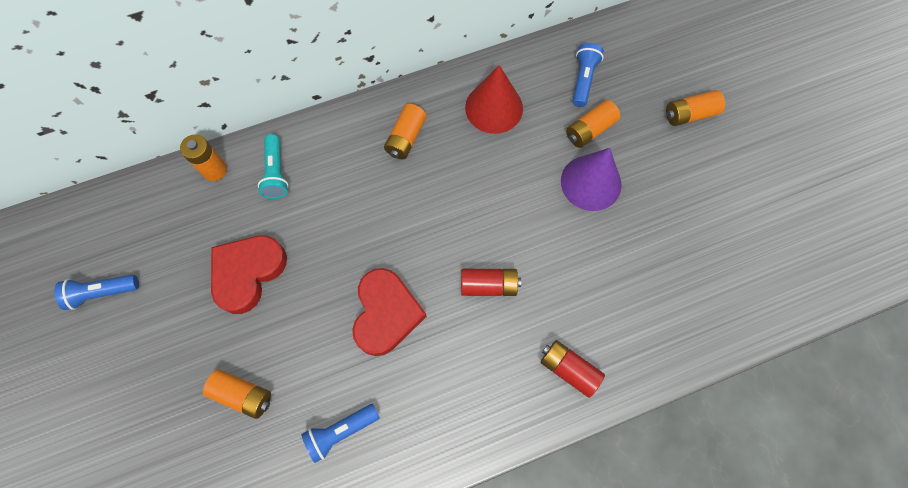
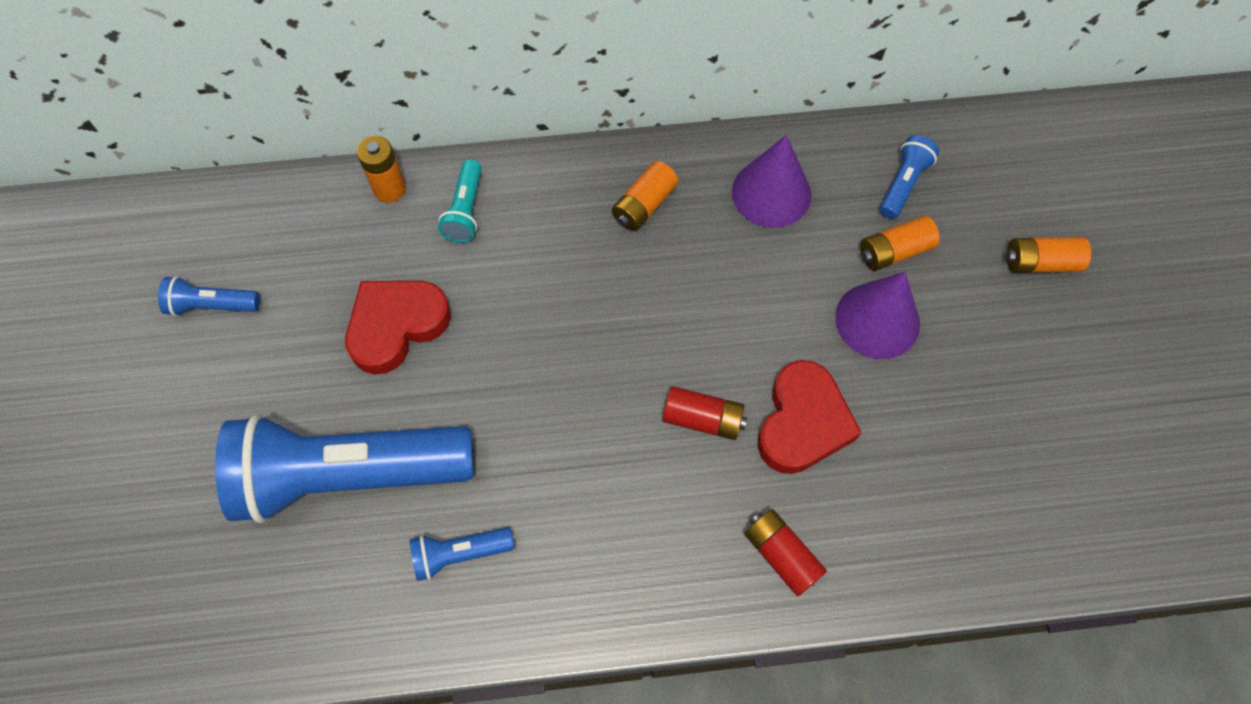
camera: 15 degrees right, 5 degrees down
(243, 395) = (349, 475): orange battery -> blue flashlight
(386, 313) = (558, 421): red heart -> red heart (803, 422)
(494, 108) = (771, 193): red cone -> purple cone

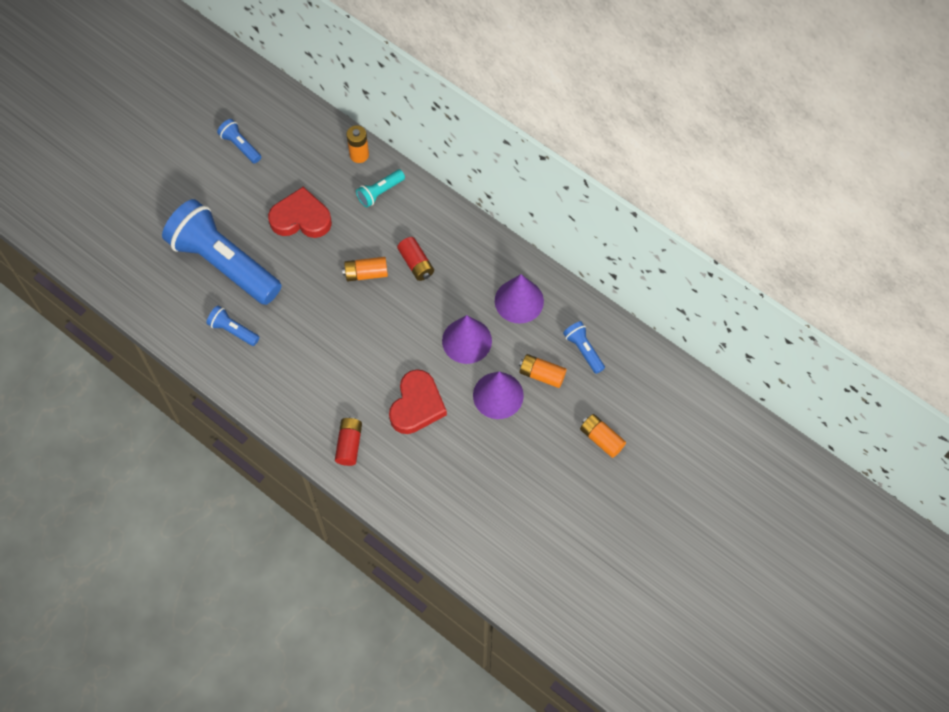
camera: 45 degrees right, 0 degrees up
(644, 205) = (457, 256): orange battery -> orange battery (366, 273)
(703, 419) = (378, 366): red battery -> red battery (416, 263)
(768, 290) = (467, 340): none -> purple cone
(803, 422) = (417, 405): red heart -> red heart turned 45 degrees counterclockwise
(903, 184) = (583, 350): blue flashlight -> blue flashlight turned 105 degrees counterclockwise

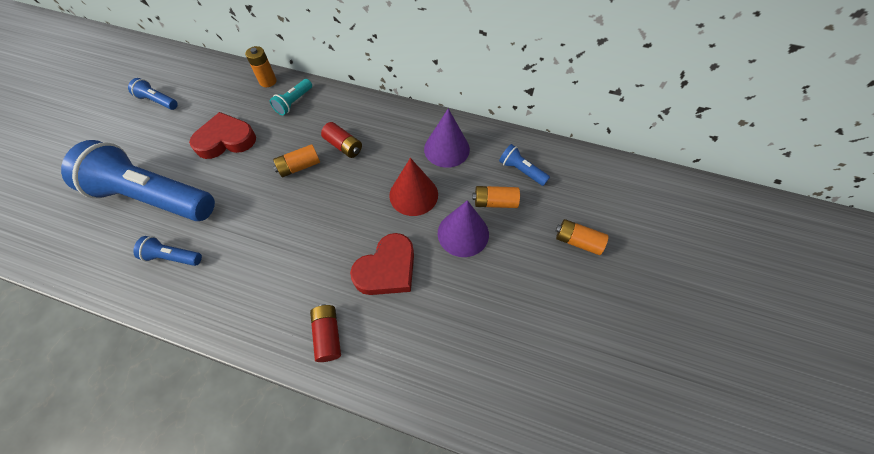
camera: 20 degrees left, 5 degrees down
(417, 405) = (387, 269): red heart -> red heart turned 45 degrees clockwise
(467, 340) = (413, 194): purple cone -> red cone

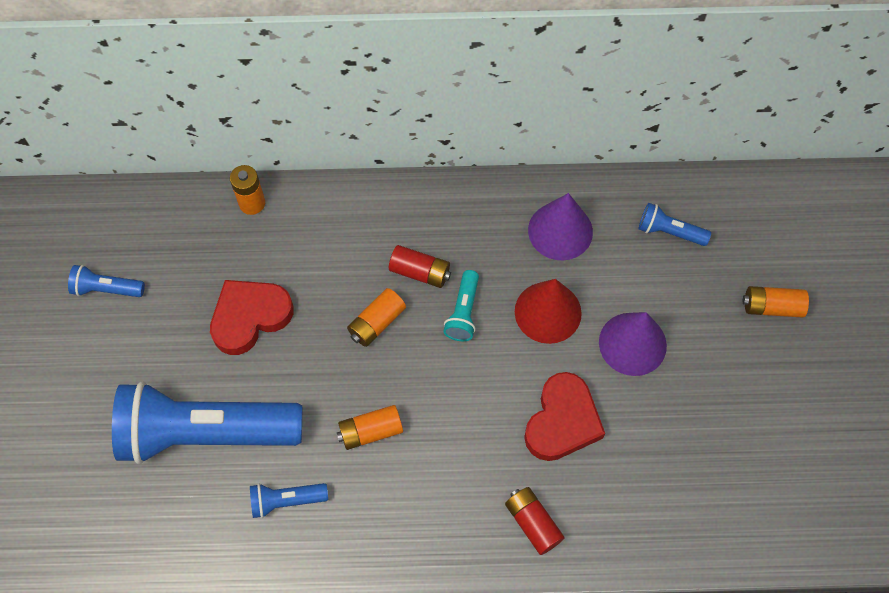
camera: 20 degrees left, 5 degrees up
(294, 102) = (311, 226): turquoise flashlight -> turquoise flashlight (463, 312)
(495, 202) = (654, 288): orange battery -> orange battery (370, 431)

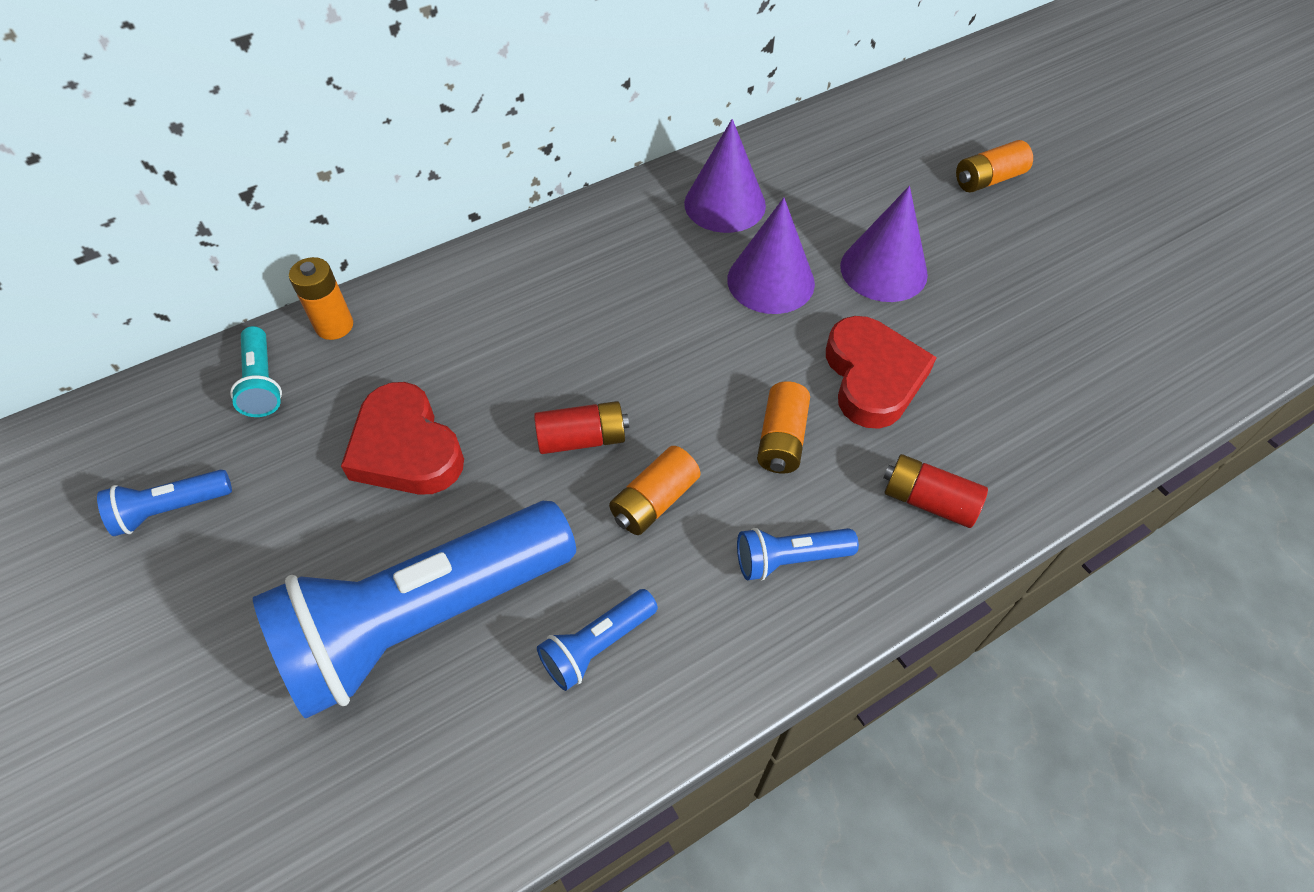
camera: 30 degrees left, 10 degrees down
(250, 317) = (406, 448): red heart -> red heart turned 60 degrees counterclockwise
(376, 323) = (579, 379): orange battery -> orange battery (781, 439)
(420, 272) = (596, 306): red battery -> red battery (582, 439)
(463, 312) = (676, 323): turquoise flashlight -> turquoise flashlight (262, 383)
(548, 312) = (770, 281): red cone -> purple cone
(669, 232) = (836, 160): blue flashlight -> blue flashlight (789, 559)

